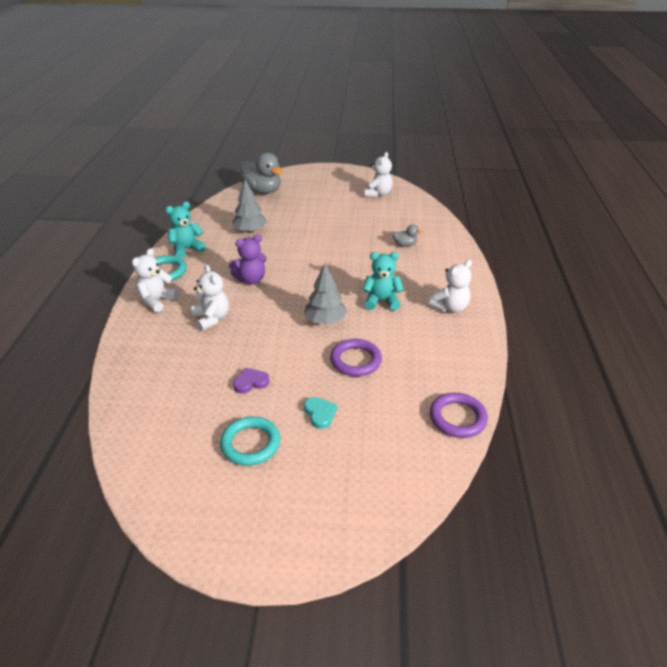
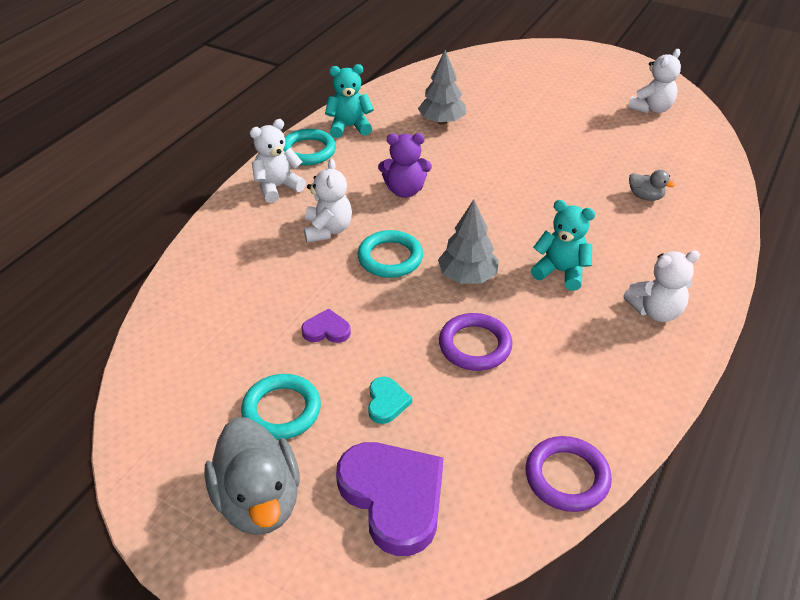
camera: 25 degrees right, 5 degrees up
(263, 191) = (490, 67): grey duck -> grey duck (259, 500)
(267, 324) = (390, 258): none -> turquoise ring
(360, 470) = (393, 497): none -> purple heart

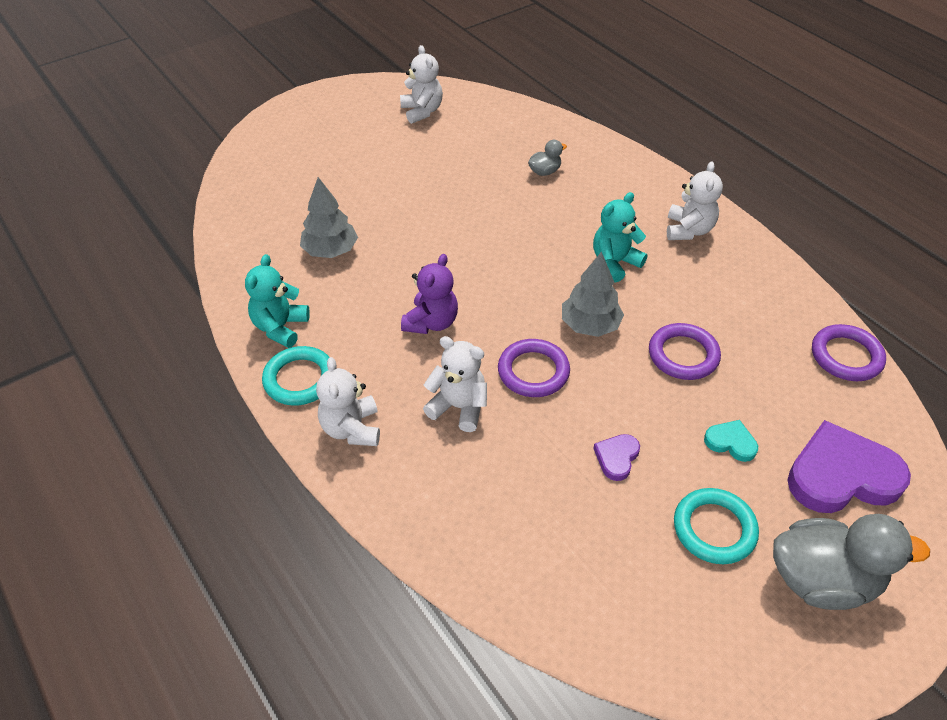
camera: 65 degrees left, 5 degrees up
(390, 258) = (533, 371): turquoise ring -> purple ring

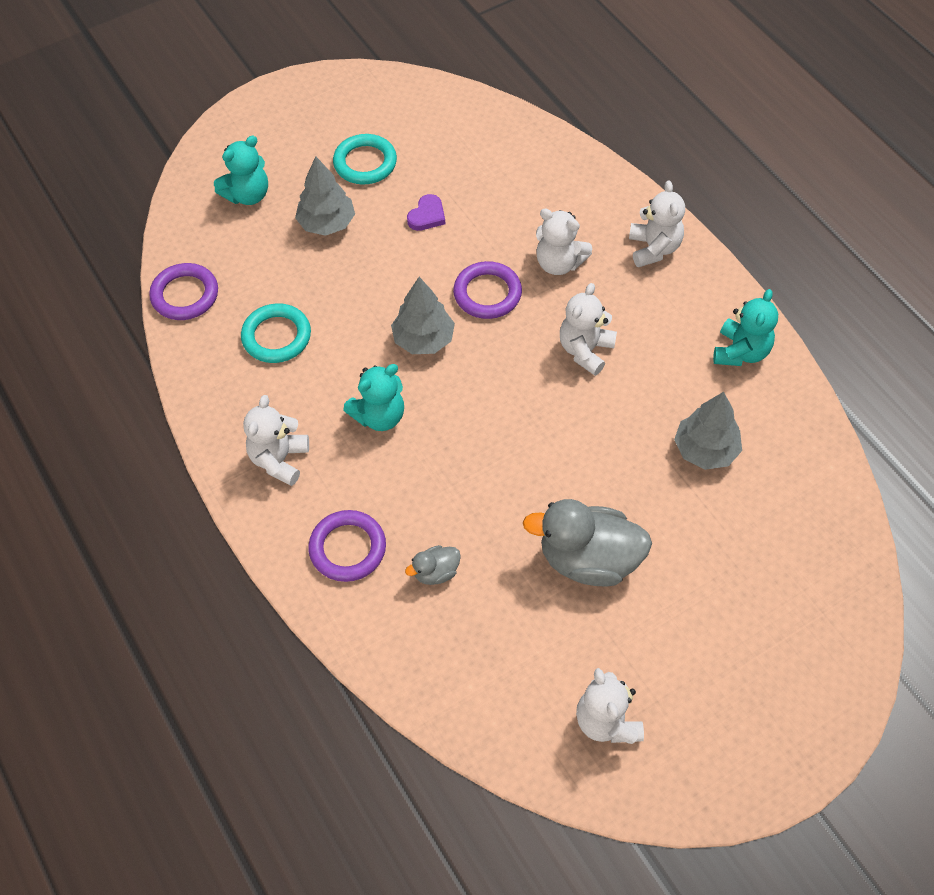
camera: 175 degrees left, 10 degrees up
(300, 379) = (709, 296): turquoise ring -> turquoise ring (276, 336)
(431, 322) = (585, 350): purple teddy bear -> white teddy bear
(683, 355) = (340, 303): purple ring -> purple ring (348, 548)
(731, 442) = (327, 223): turquoise heart -> grey tree
(822, 580) = (300, 129): grey duck -> grey duck (588, 559)
(841, 475) = (247, 195): purple heart -> turquoise teddy bear

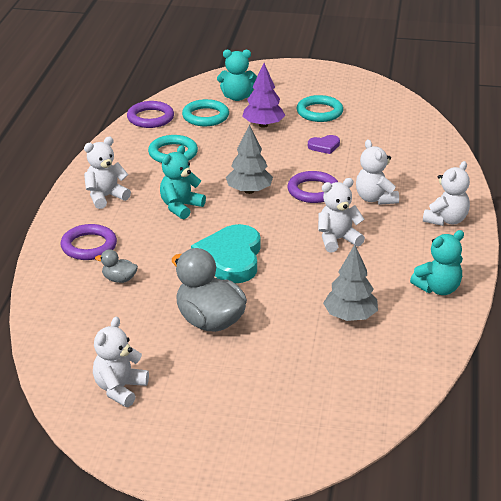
camera: 40 degrees right, 25 degrees down
(247, 251) = (205, 116): none -> turquoise ring
(327, 223) = (263, 125): grey tree -> purple tree
(379, 416) = (180, 207): turquoise teddy bear -> turquoise teddy bear turned 120 degrees clockwise
(513, 454) = (230, 258): none -> turquoise heart

